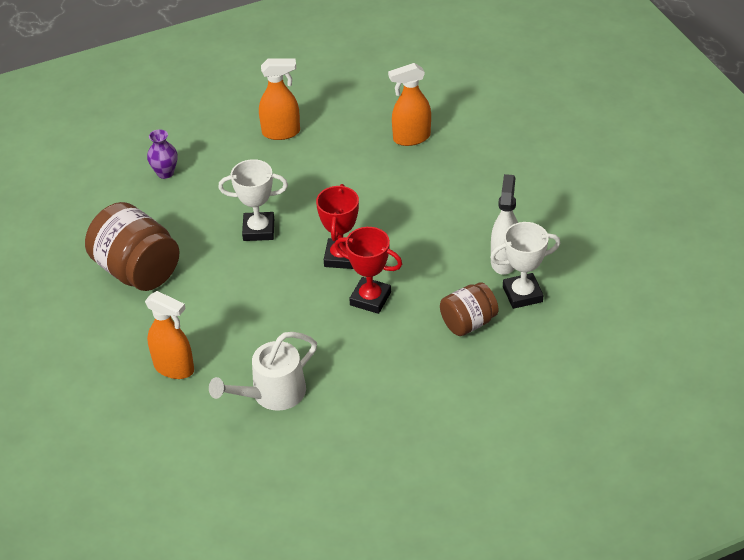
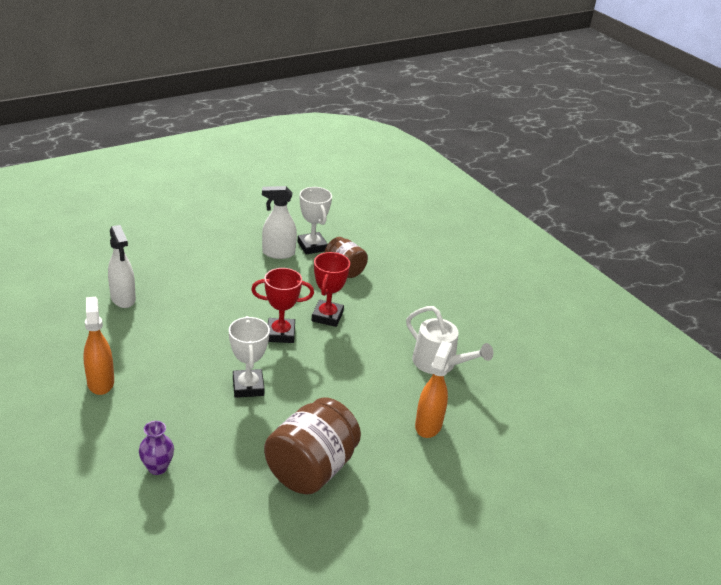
camera: 105 degrees left, 10 degrees down
(411, 138) = (123, 299): orange spray bottle -> white spray bottle

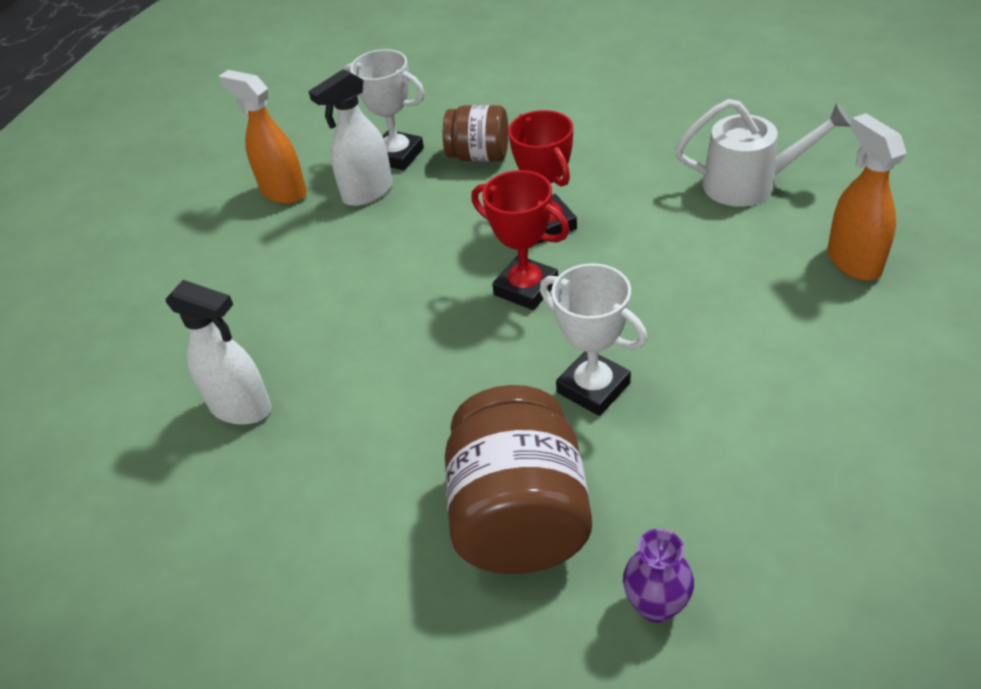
camera: 30 degrees left, 10 degrees up
(100, 382) = (388, 555): orange spray bottle -> orange spray bottle (283, 192)
(280, 334) = (526, 288): red trophy -> red trophy turned 75 degrees clockwise
(311, 469) = (828, 426): brown jar -> brown jar (519, 516)

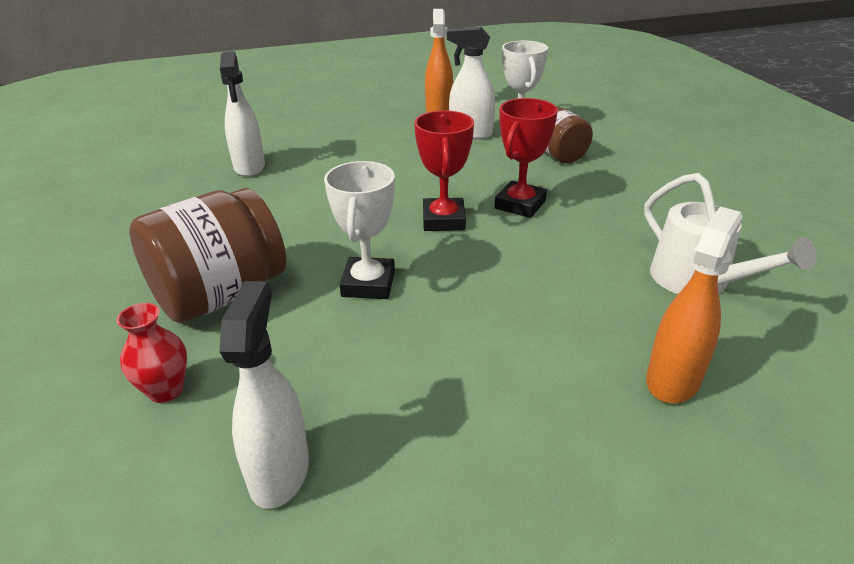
camera: 50 degrees right, 10 degrees down
(656, 605) = (166, 390): purple vase -> red vase
(822, 543) = (280, 471): none -> white spray bottle

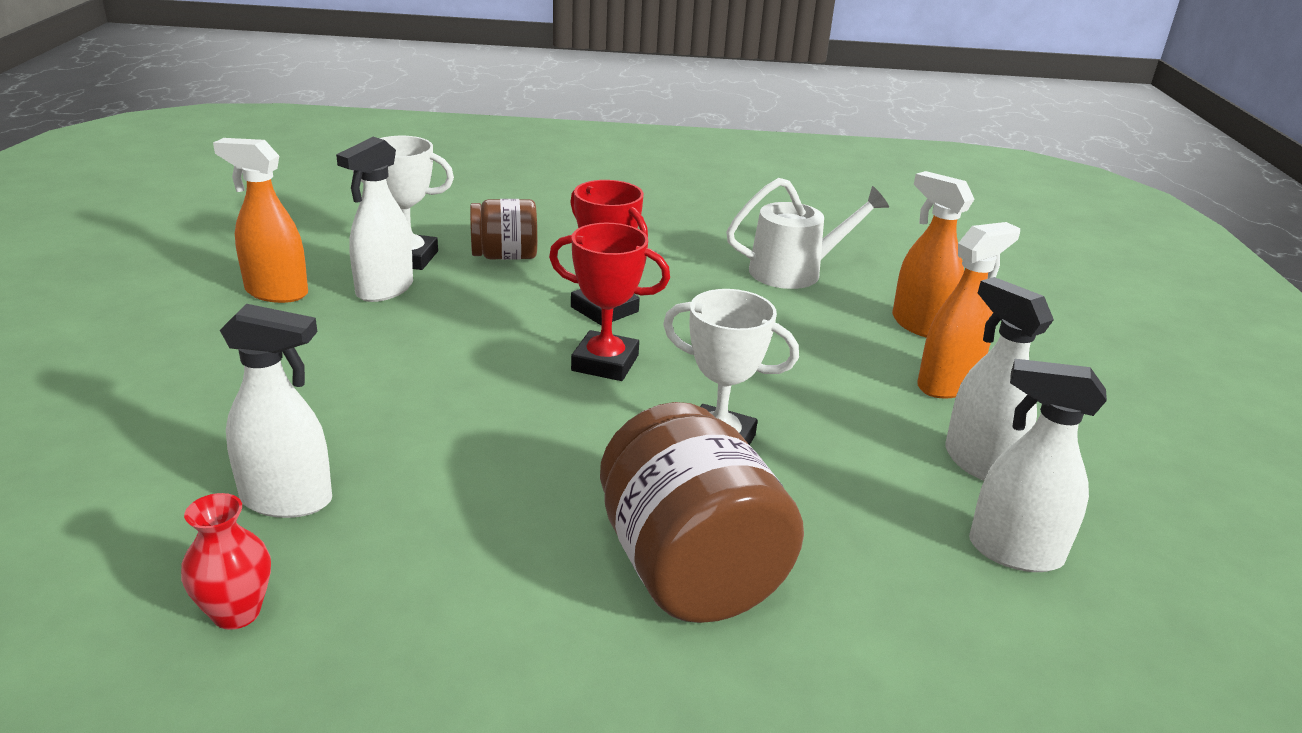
camera: 75 degrees left, 5 degrees down
(166, 390) = (879, 632): red vase -> red vase (236, 612)
(417, 441) = (978, 462): none -> white spray bottle
(556, 410) = (947, 385): none -> orange spray bottle

